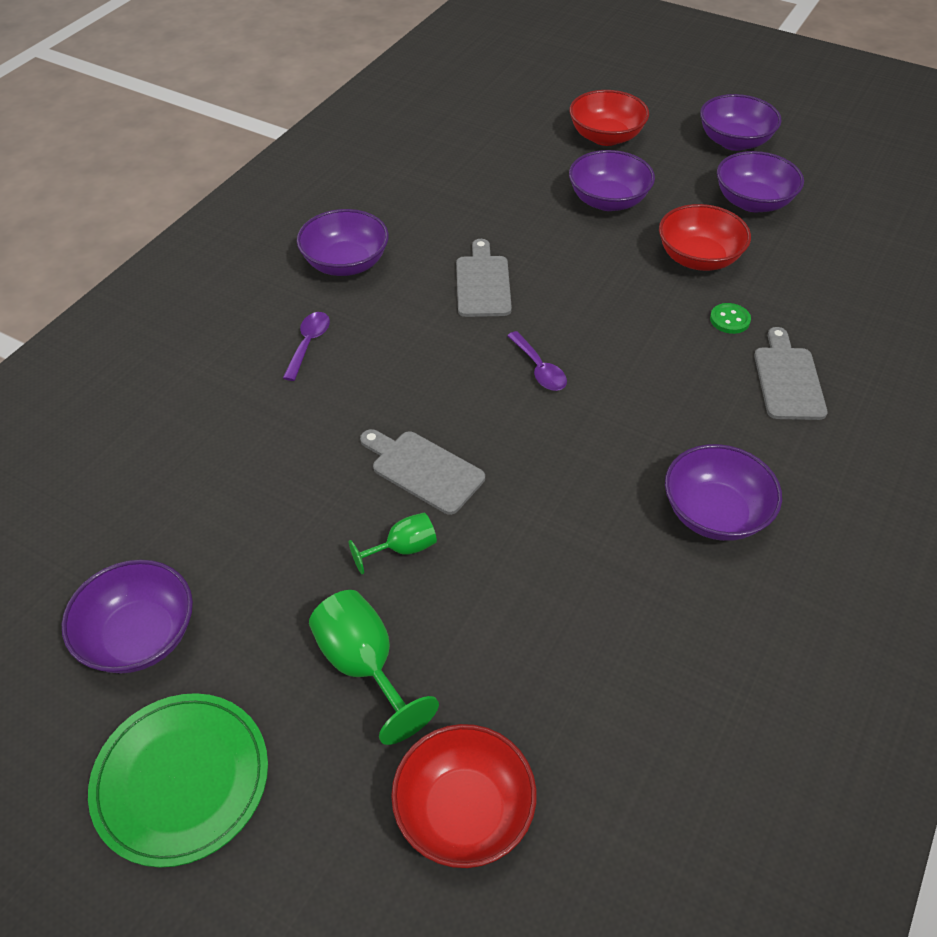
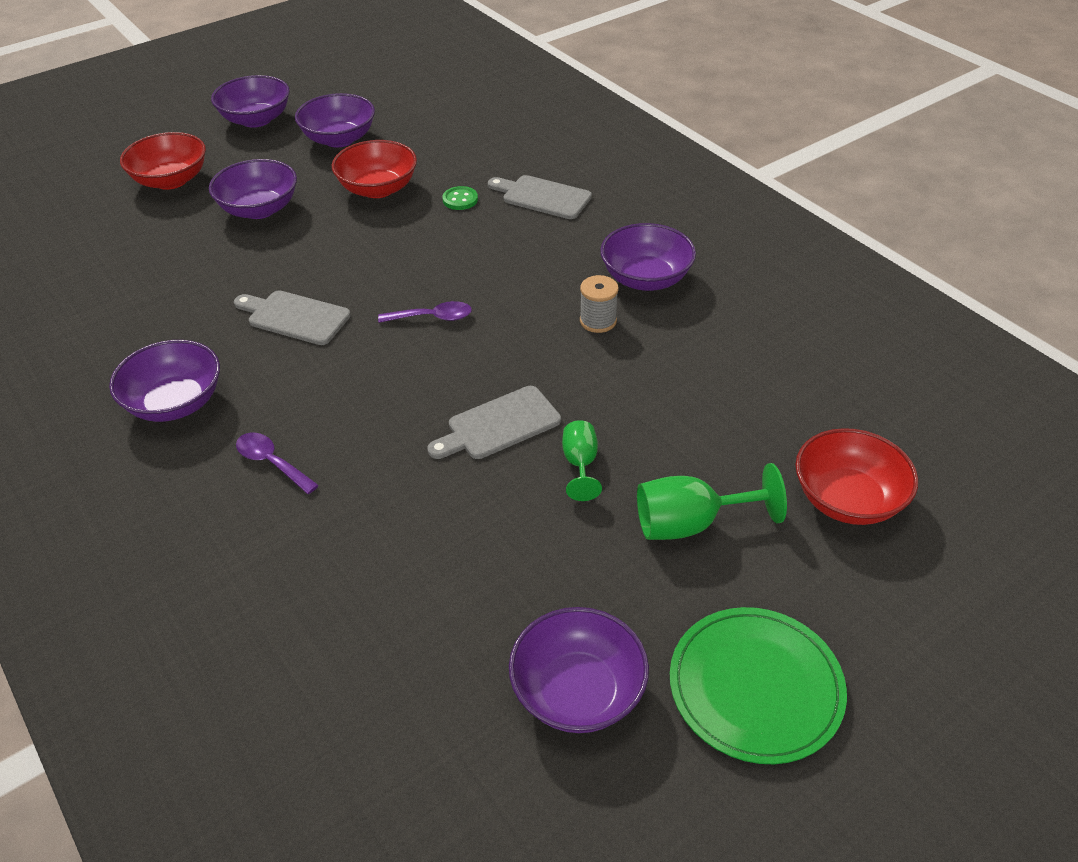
camera: 65 degrees left, 5 degrees down
(616, 494) = (598, 321): none -> grey spool

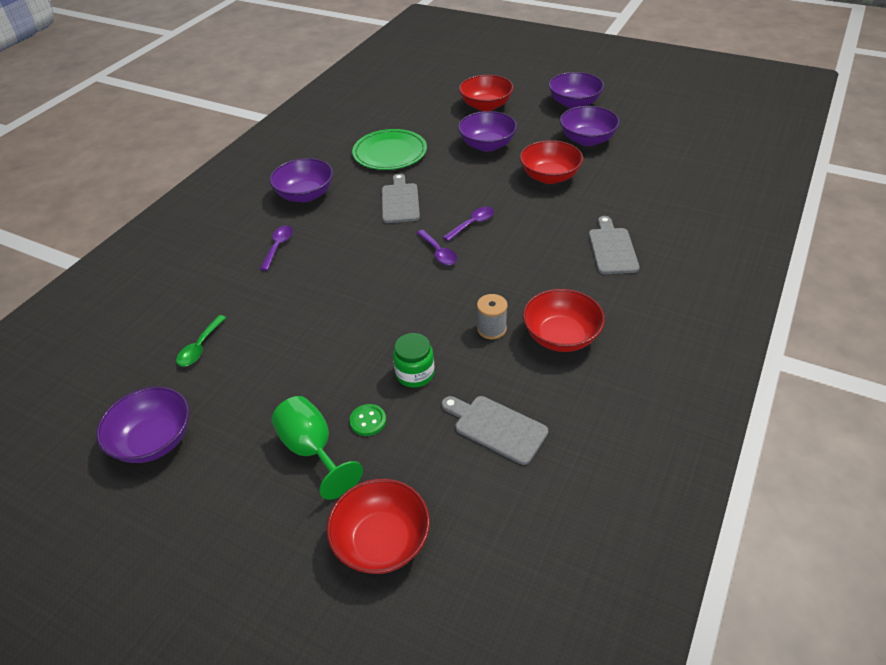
camera: 65 degrees right, 0 degrees up
(405, 274) = (472, 224): none -> purple spoon
(423, 601) = (200, 347): none -> green spoon
(460, 200) = (571, 214): green button -> green button (368, 421)
(499, 425) = (357, 321): grey cutting board -> grey cutting board (496, 427)
(580, 464) = (341, 373): green goblet -> none
(625, 402) = (415, 374): none -> green jar
(645, 278) = (561, 336): purple bowl -> red bowl
(755, 687) = (180, 533): green plate -> green plate (390, 153)

